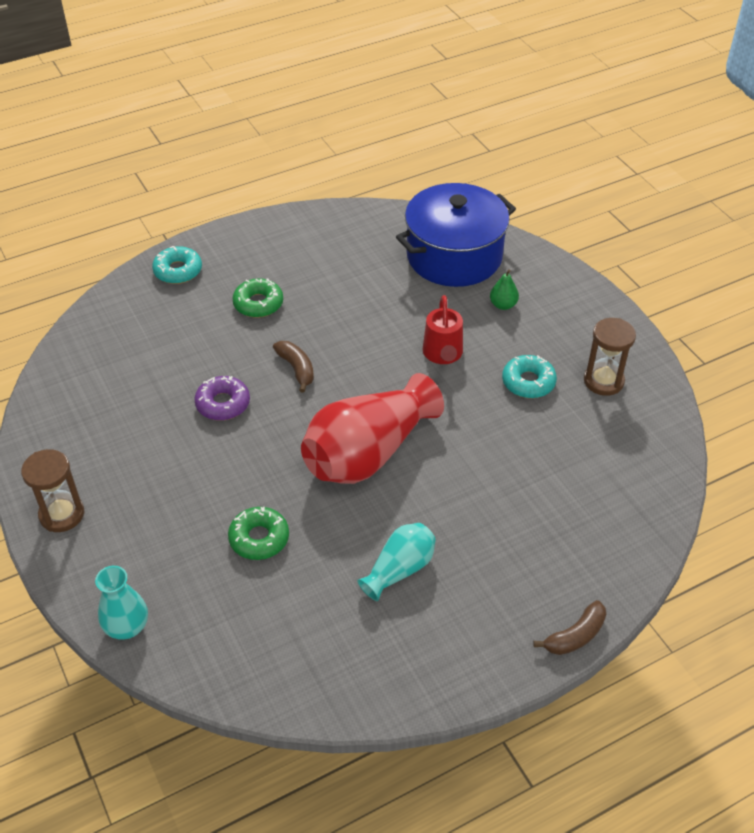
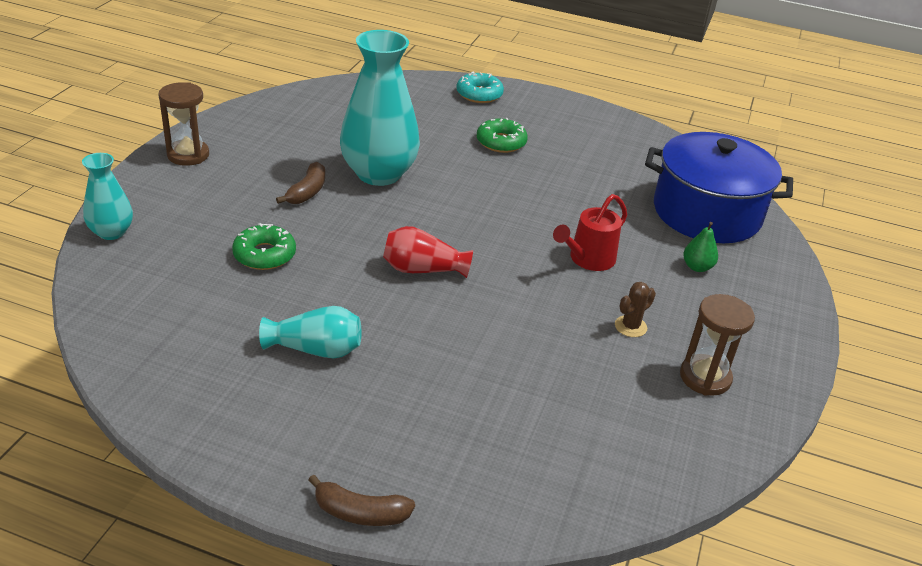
camera: 45 degrees right, 10 degrees down
(223, 404) = (379, 173): purple donut -> turquoise vase
(296, 369) = (461, 191): brown banana -> brown banana (307, 192)
(368, 453) = (423, 269): red vase -> red vase, size x0.52
(528, 382) = (630, 326): turquoise donut -> brown cactus

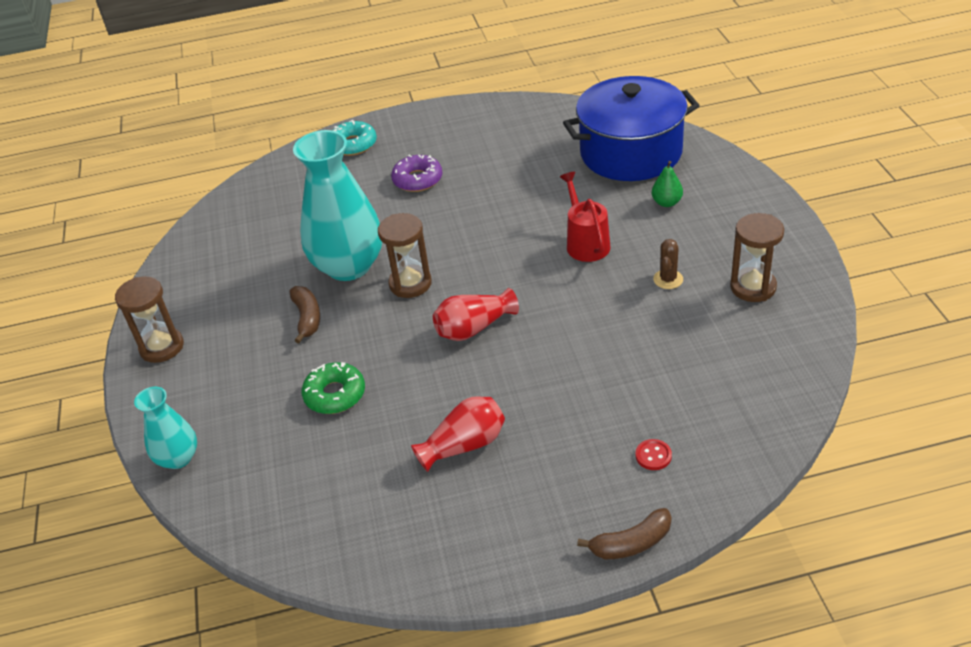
camera: 25 degrees left, 5 degrees up
(316, 349) = (464, 445): turquoise vase -> red vase
(410, 211) = (410, 284): none -> brown hourglass
(459, 456) = (653, 456): none -> red button
(501, 142) = (417, 180): green donut -> purple donut
(588, 259) = (586, 243): red watering can -> red watering can turned 150 degrees clockwise

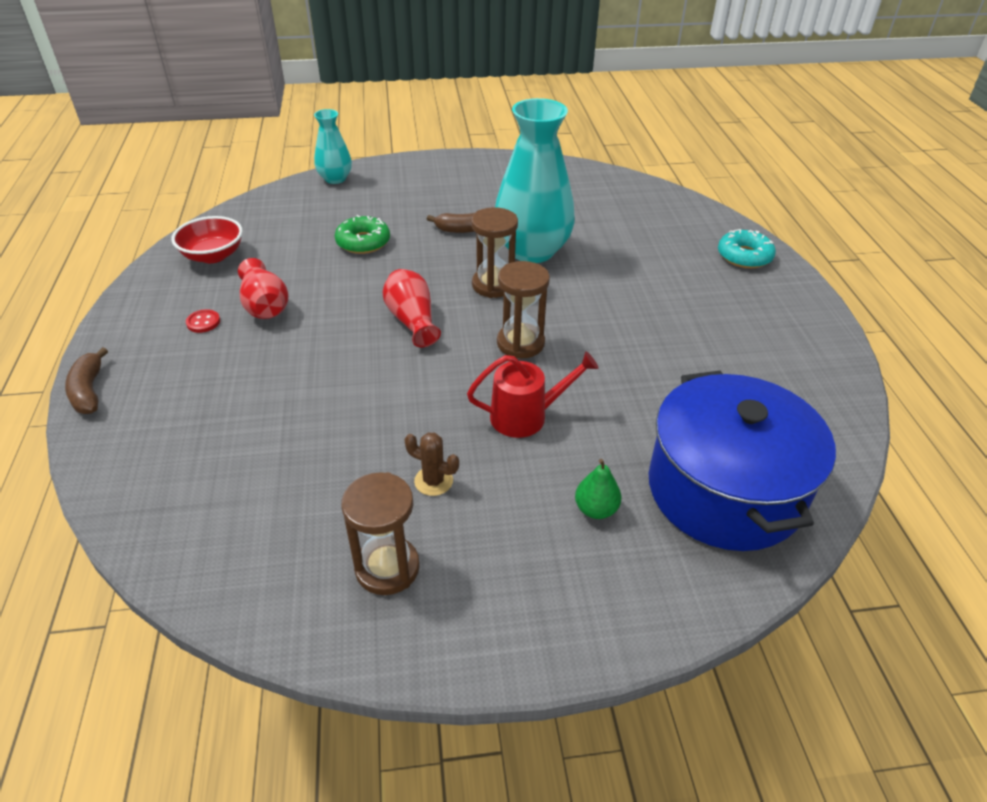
camera: 90 degrees right, 0 degrees up
(162, 347) = (458, 167): brown hourglass -> brown hourglass (520, 343)
(369, 527) = (213, 255): none -> red bowl
(417, 180) = (672, 297): purple donut -> none
(653, 456) = (174, 421): red button -> red button (203, 322)

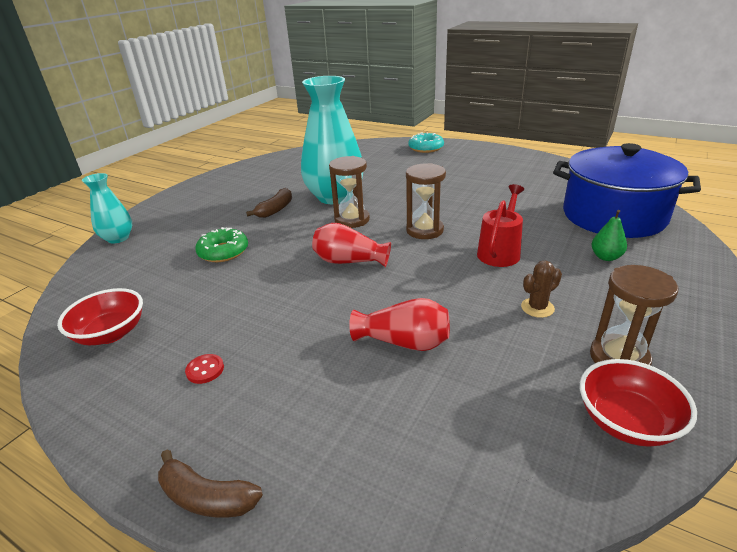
camera: 50 degrees left, 10 degrees down
(265, 305) = (232, 324): red vase -> red vase (404, 342)
(290, 594) = (626, 422): none -> red bowl

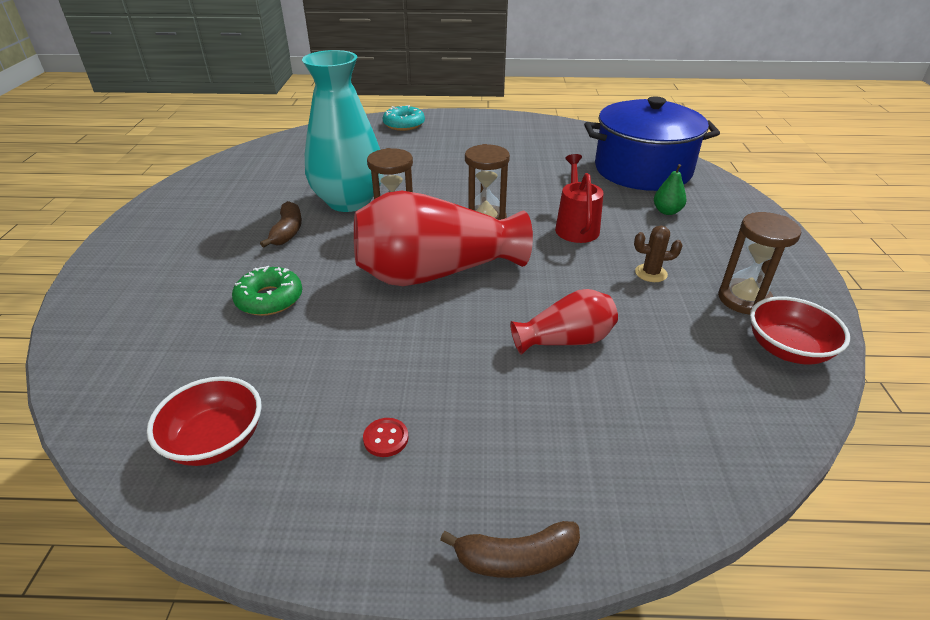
camera: 30 degrees left, 5 degrees up
(118, 238) = (86, 319): turquoise vase -> none
(349, 261) = (435, 272): red vase -> red vase, size x1.91
(537, 308) = (651, 273): brown cactus -> brown cactus turned 60 degrees clockwise

